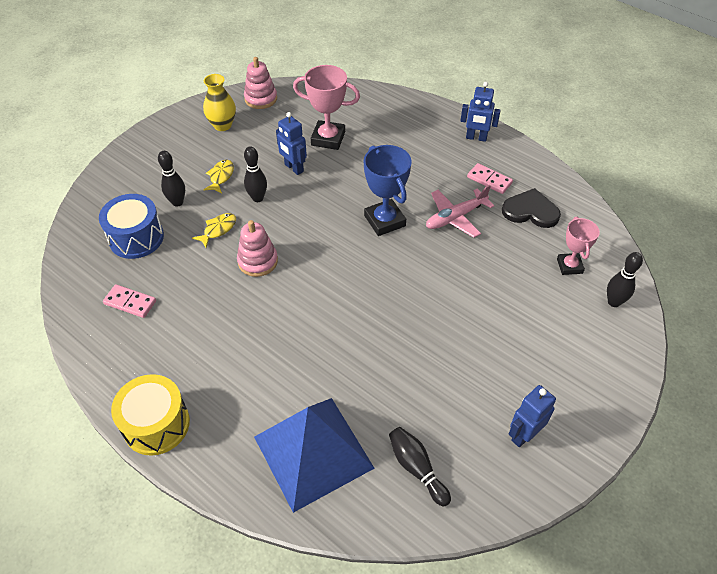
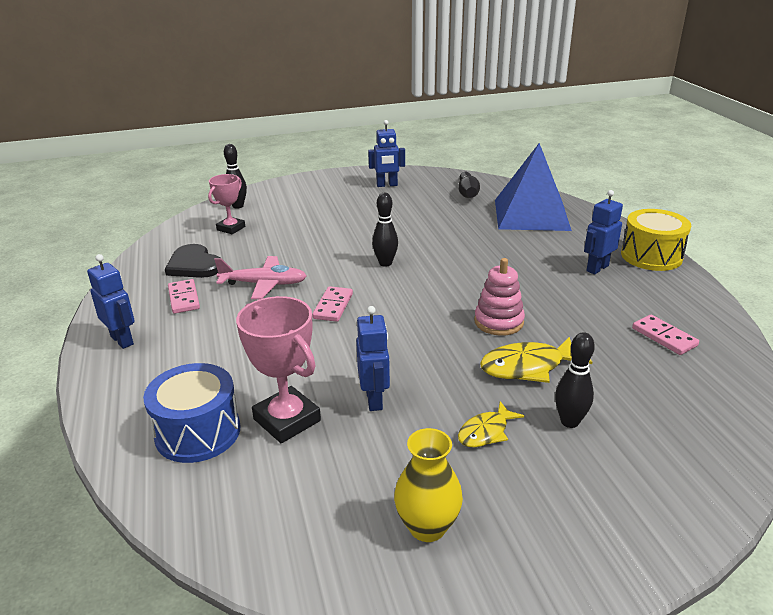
camera: 145 degrees left, 20 degrees down
(136, 238) = (644, 399): blue drum -> blue drum (198, 432)
(205, 373) = (597, 268): none -> blue robot
(218, 229) = (527, 367): yellow fish -> yellow fish, size x1.60
(257, 198) = (453, 382): black bowling pin -> black bowling pin (385, 263)
(261, 99) = (314, 554): pink stacking toy -> none
(384, 221) = (333, 306): blue trophy -> pink domino

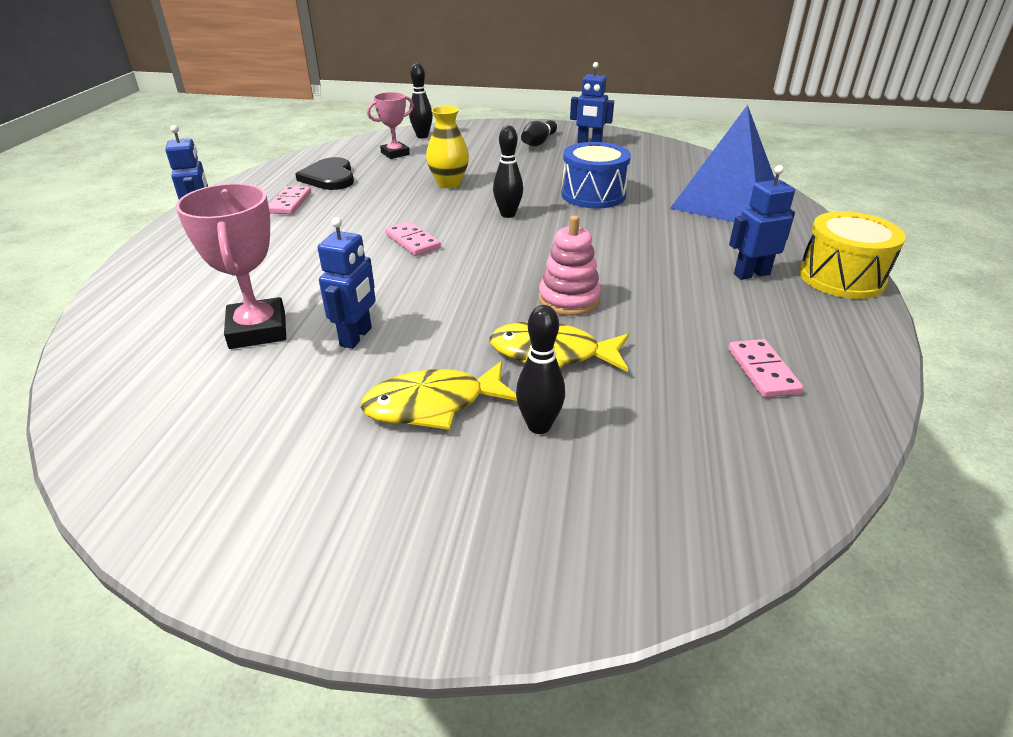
camera: 25 degrees right, 5 degrees up
(198, 432) = (175, 317): blue drum -> blue drum (593, 195)
(264, 284) = (371, 207): pink plane -> none
(333, 306) = (412, 241): pink domino -> pink domino turned 75 degrees counterclockwise
(427, 527) = (271, 476): yellow vase -> yellow vase (449, 183)
(467, 193) = (671, 167): black bowling pin -> black bowling pin (538, 142)
(486, 432) = (433, 404): yellow fish -> yellow fish, size x1.60

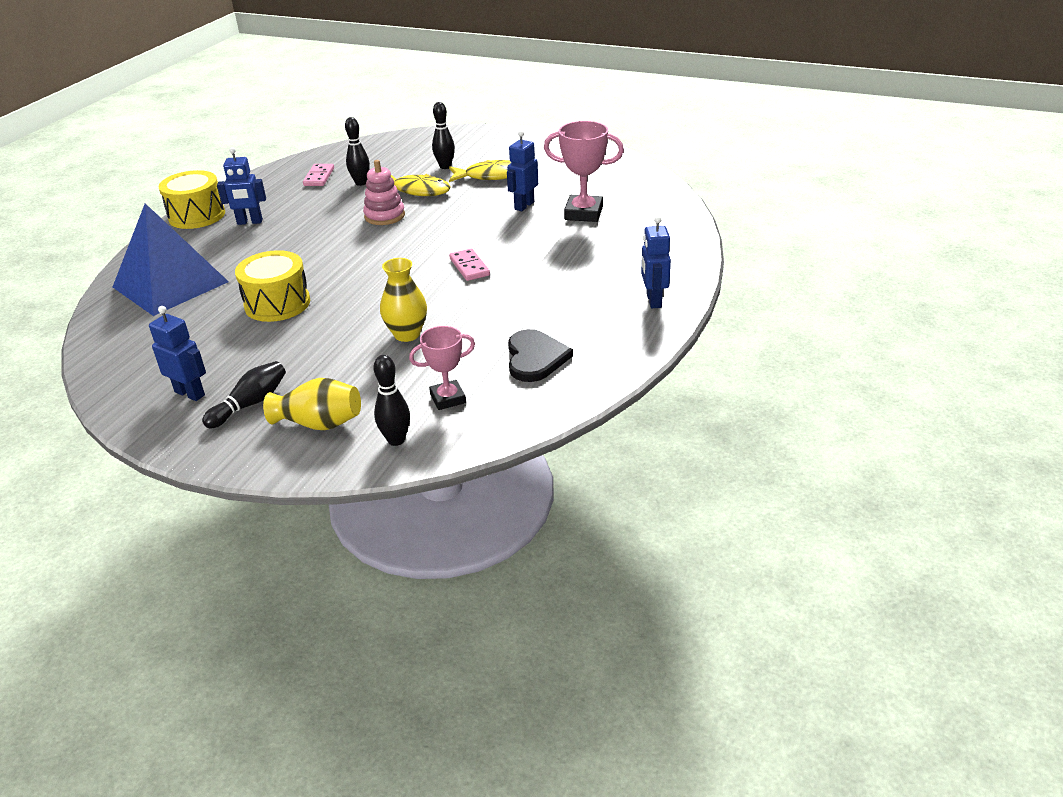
camera: 165 degrees left, 0 degrees up
(258, 330) = (583, 213): pink trophy -> pink trophy turned 75 degrees counterclockwise
(290, 203) = (576, 321): pink domino -> none
(480, 138) = (319, 423): none -> yellow vase
(508, 214) = (375, 287): black bowling pin -> black bowling pin (361, 183)
(593, 195) = (277, 304): blue drum -> yellow drum

